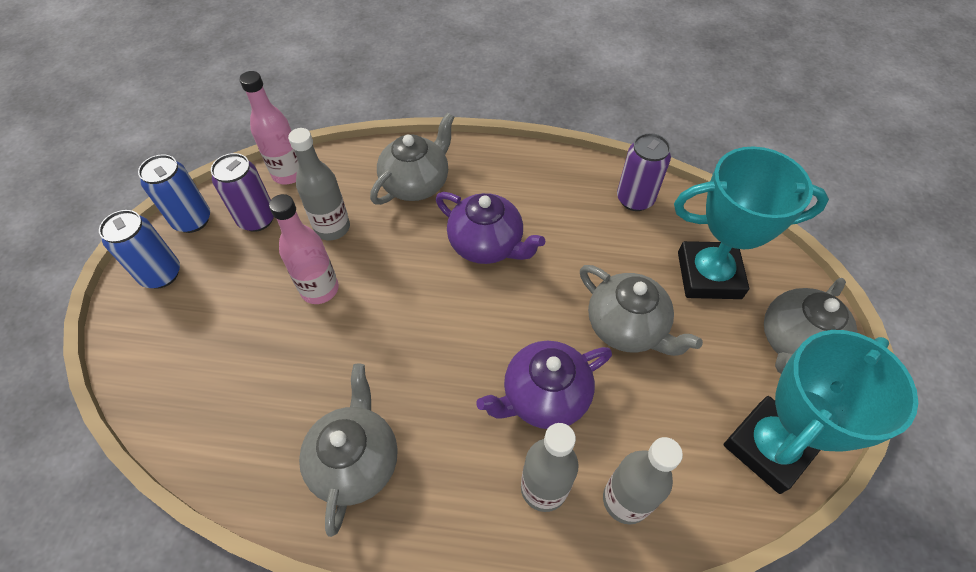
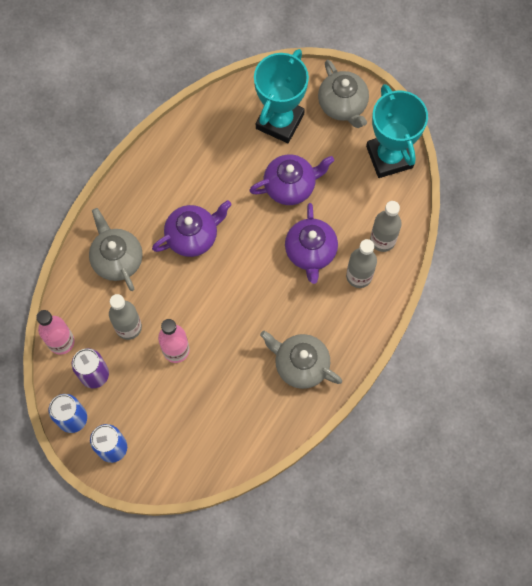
camera: 65 degrees left, 15 degrees up
(627, 327) = (290, 186): grey teapot -> purple teapot
(635, 199) = (203, 129): purple can -> none

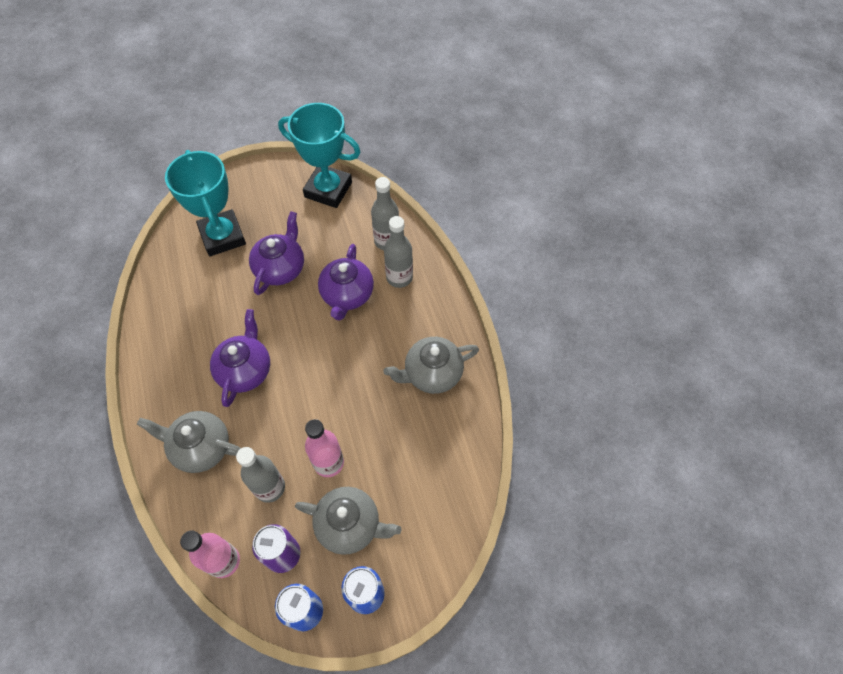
camera: 50 degrees left, 10 degrees down
(310, 252) = (347, 295): purple teapot -> purple teapot turned 60 degrees clockwise
(343, 105) = (257, 188): grey teapot -> grey teapot (350, 525)

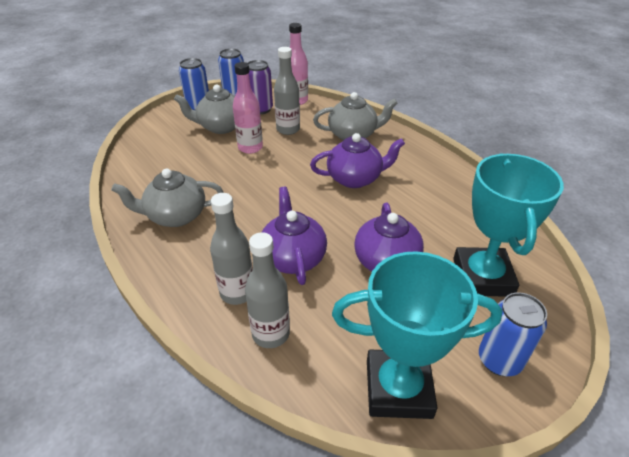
camera: 160 degrees right, 20 degrees down
(222, 236) = (482, 277): turquoise trophy -> turquoise trophy turned 45 degrees clockwise
(245, 370) = (355, 178): purple teapot -> purple teapot turned 90 degrees counterclockwise
(261, 186) = (499, 360): none -> blue can
(432, 374) = (175, 216): grey teapot -> grey teapot turned 150 degrees counterclockwise

